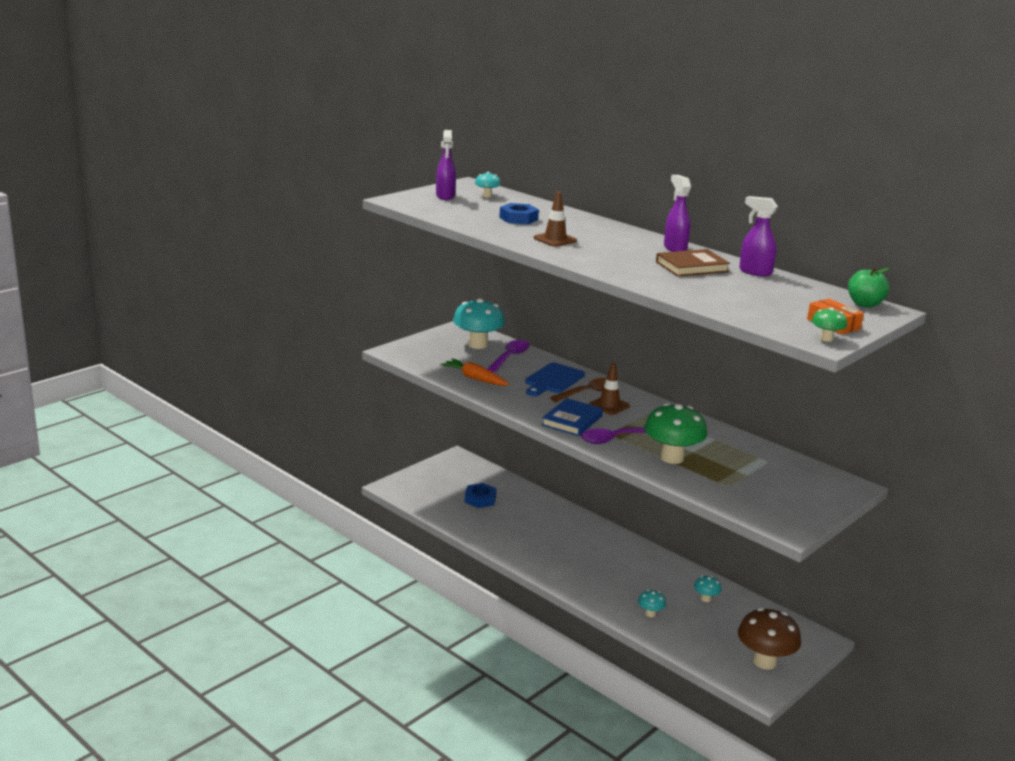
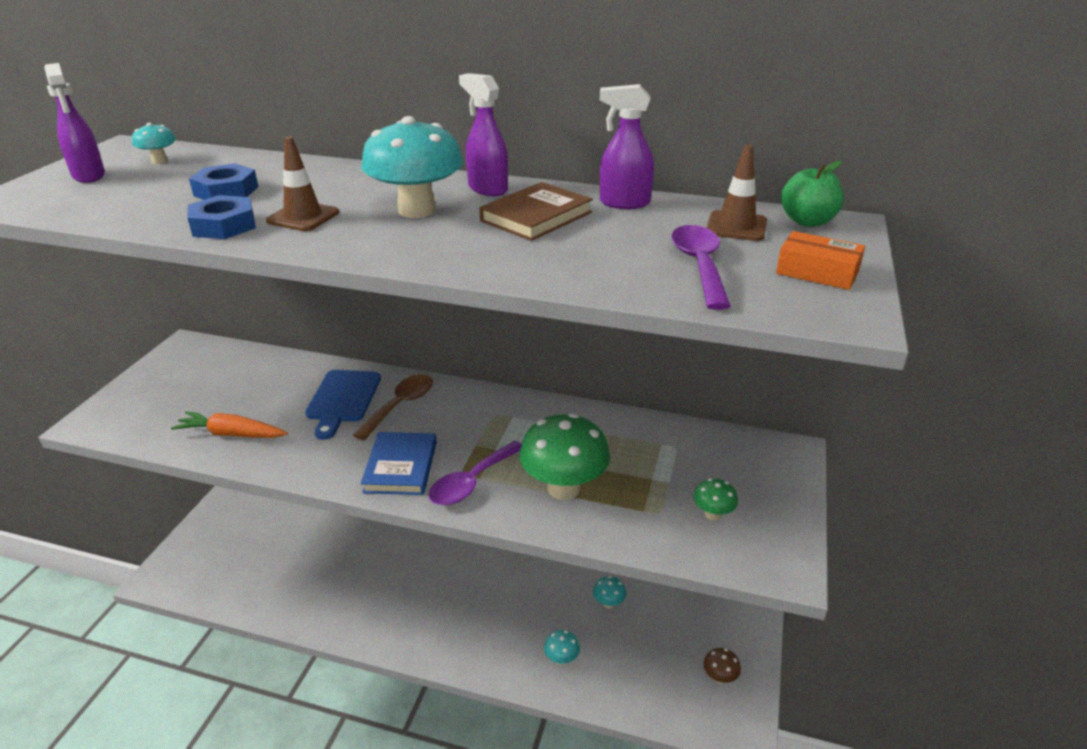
camera: 25 degrees left, 10 degrees up
(477, 345) = (215, 370): turquoise mushroom -> turquoise mushroom (417, 210)
(480, 499) = (282, 553): blue nut -> blue nut (224, 225)
(510, 357) = (269, 377): purple spoon -> purple spoon (700, 266)
(609, 405) = (436, 420): brown traffic cone -> brown traffic cone (736, 226)
(764, 662) = (719, 677): brown mushroom -> brown mushroom, size x0.47
(826, 339) = (843, 306): green mushroom -> green mushroom (712, 514)

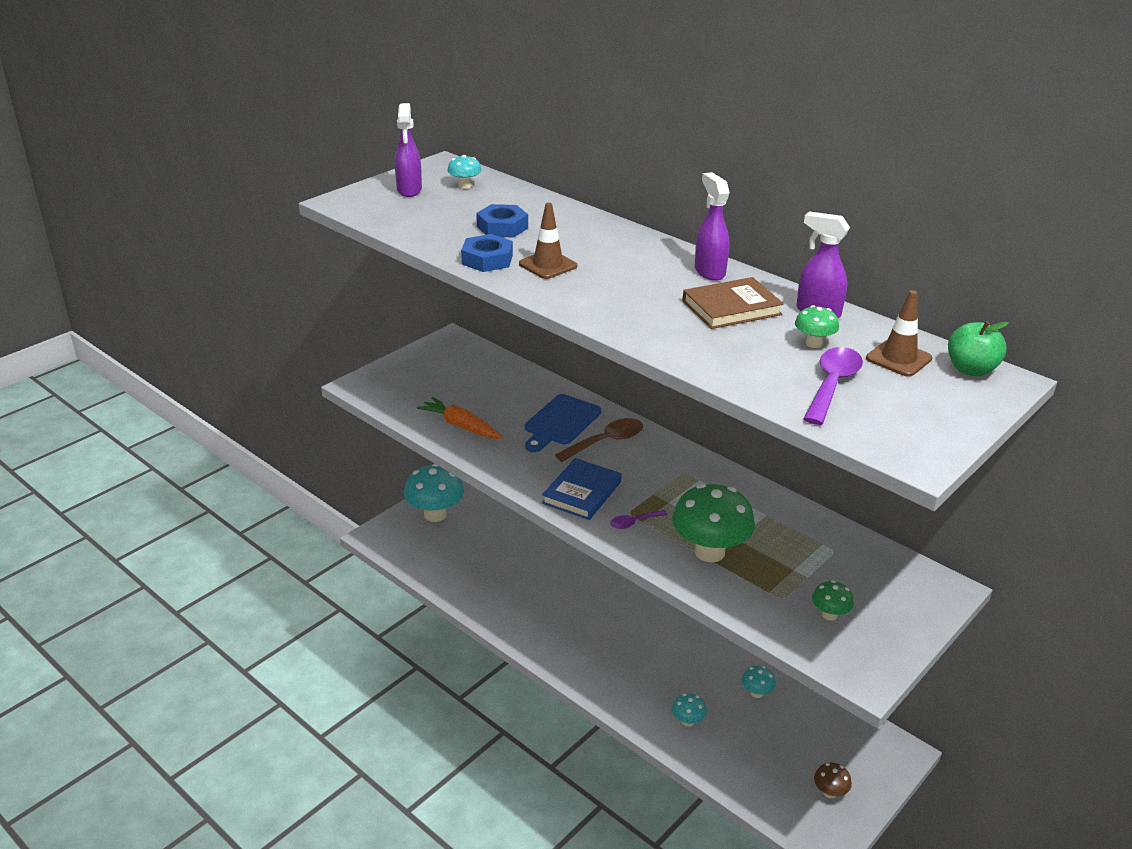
camera: 25 degrees right, 0 degrees up
(417, 210) = (638, 279): turquoise mushroom -> turquoise mushroom (435, 514)
(472, 482) = (634, 522): purple spoon -> purple spoon, size x0.56
(645, 231) = (813, 343): none -> green mushroom
(817, 272) = (929, 416): orange box -> none

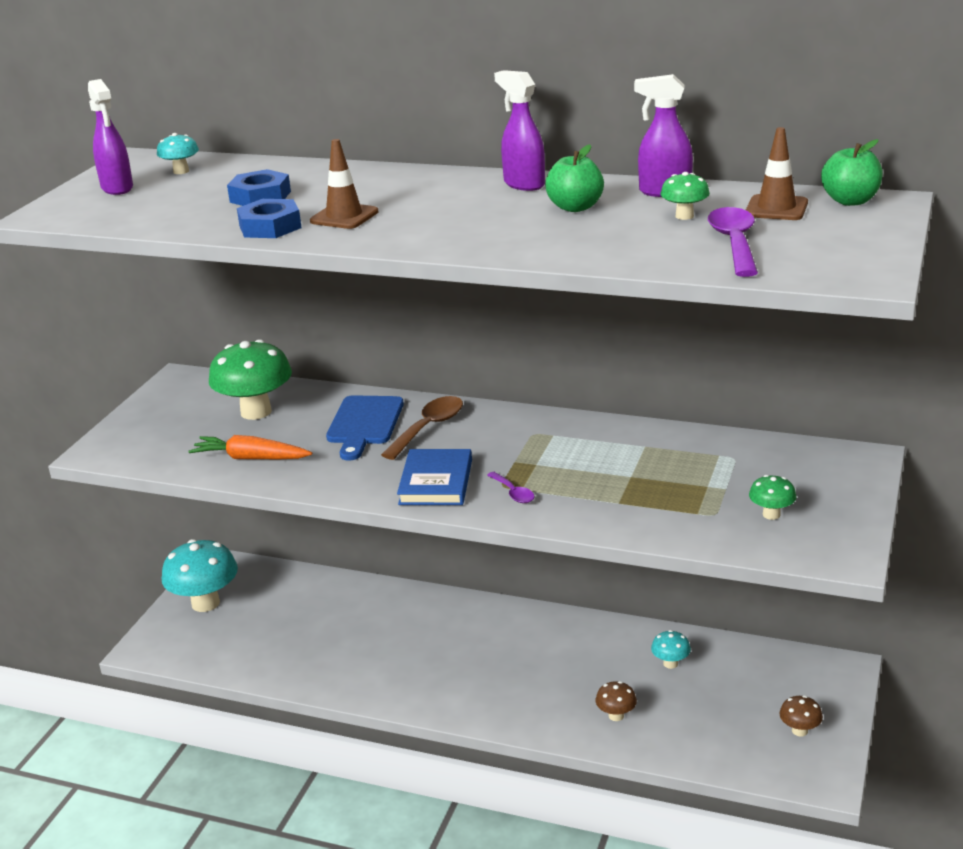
camera: 20 degrees left, 5 degrees down
(634, 522) = (513, 493): purple spoon -> purple spoon turned 75 degrees counterclockwise
(687, 721) = (616, 715): turquoise mushroom -> brown mushroom
(709, 552) = (611, 496): green mushroom -> green mushroom (256, 412)
(731, 308) = (575, 207): brown book -> green apple

